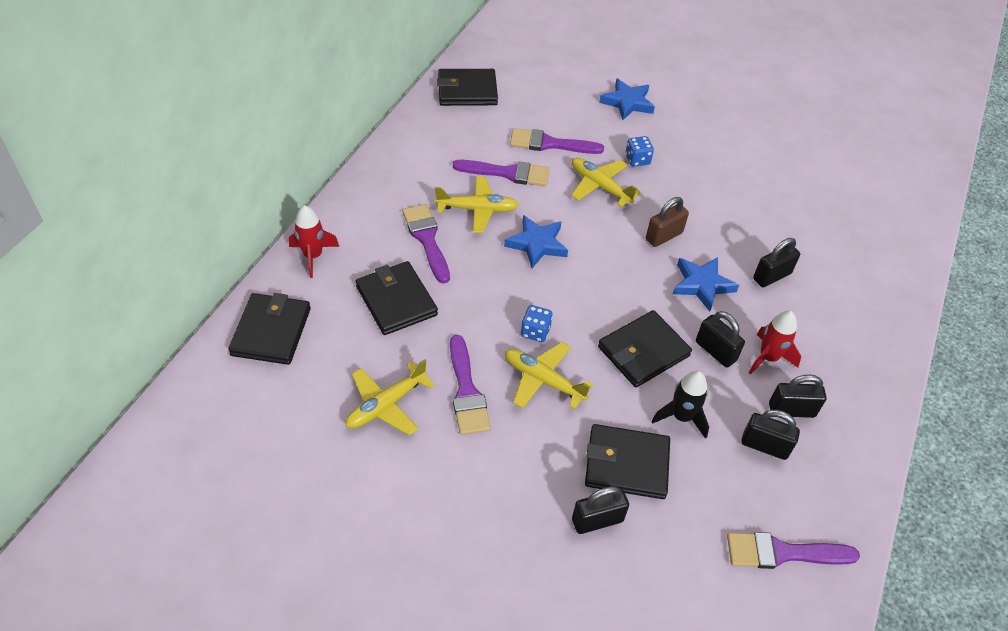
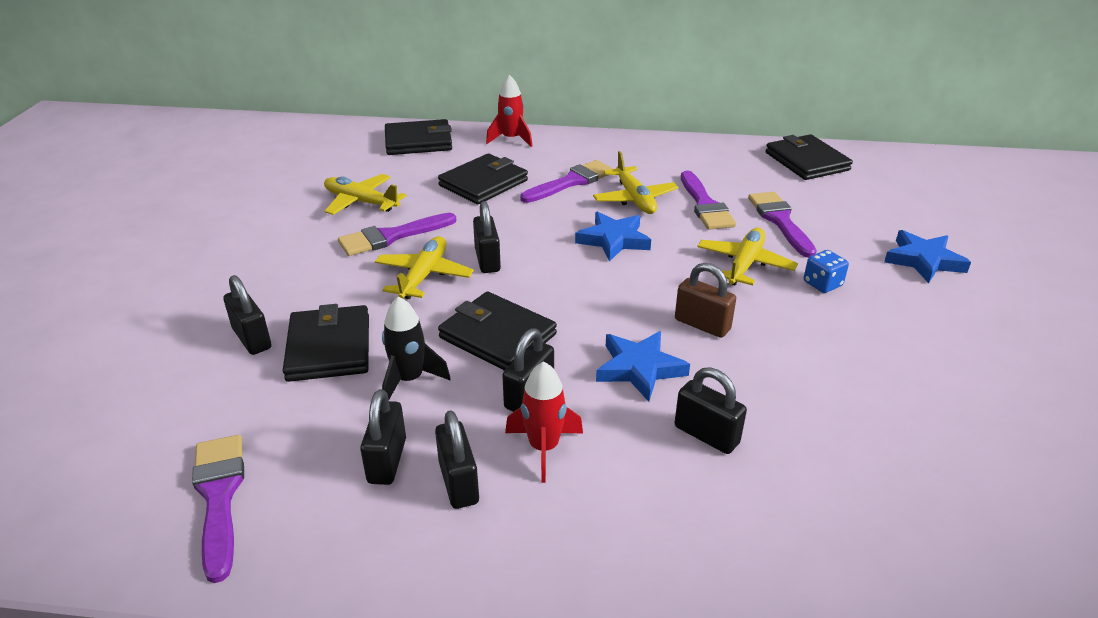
camera: 75 degrees right, 15 degrees down
(535, 331) = (487, 260): blue dice -> black padlock

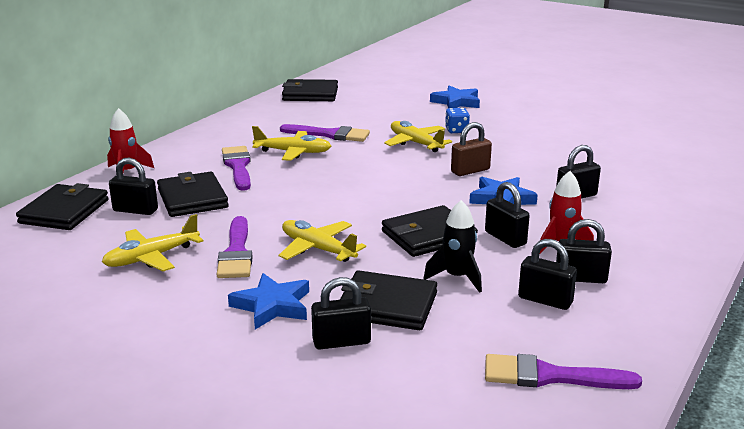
camera: 65 degrees left, 10 degrees down
(487, 260) = (321, 220): black padlock -> black padlock (135, 210)
(613, 240) = (343, 172): blue star -> blue star (272, 306)
(780, 221) = (375, 121): purple brush -> none

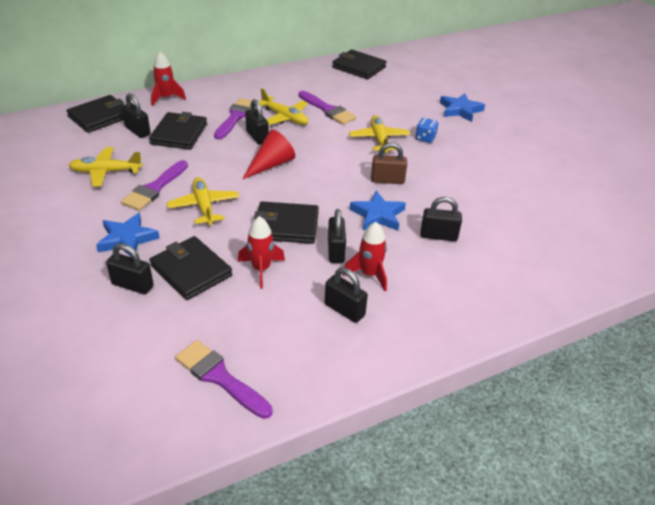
camera: 30 degrees right, 15 degrees up
(337, 193) = (271, 165): none -> red cone
(457, 277) = (261, 269): black rocket -> red rocket
(545, 300) = (295, 316): black padlock -> black padlock (257, 137)

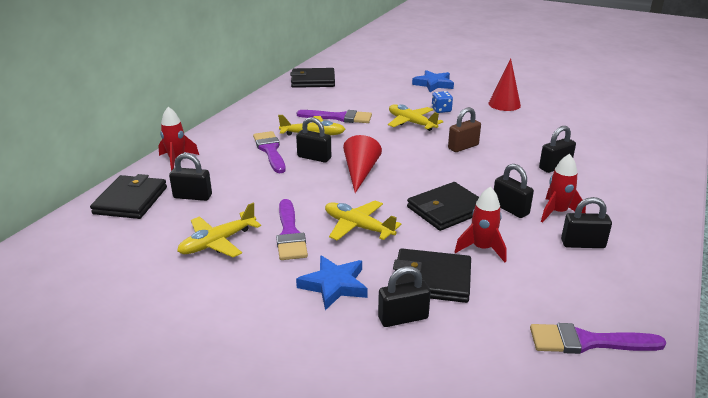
camera: 35 degrees left, 10 degrees down
(179, 134) = (239, 183): black wallet -> none
(378, 215) = (496, 172): blue star -> none
(495, 157) = (504, 104): none -> red cone

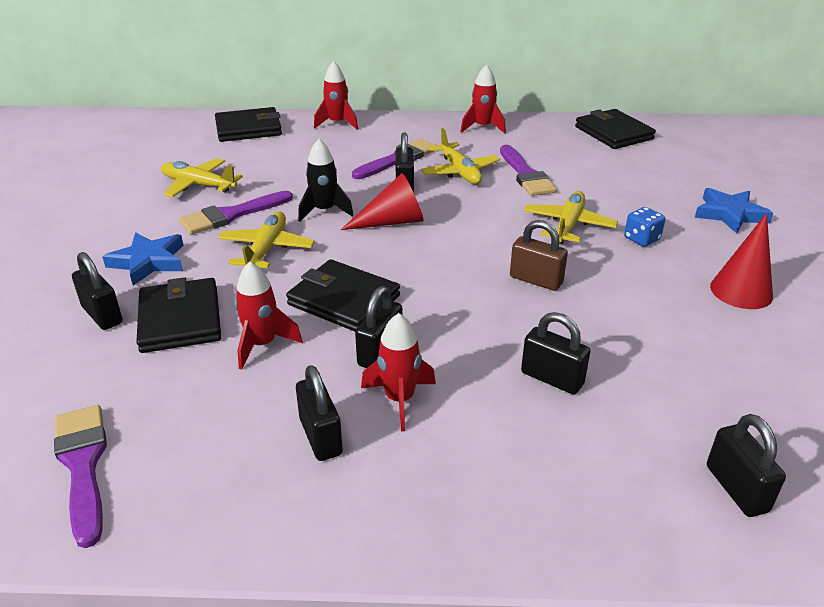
camera: 65 degrees right, 5 degrees up
(192, 196) = (273, 151): black padlock -> black padlock (736, 488)
(256, 112) = (482, 127): none -> red rocket
(321, 193) = (324, 211): none -> black rocket

